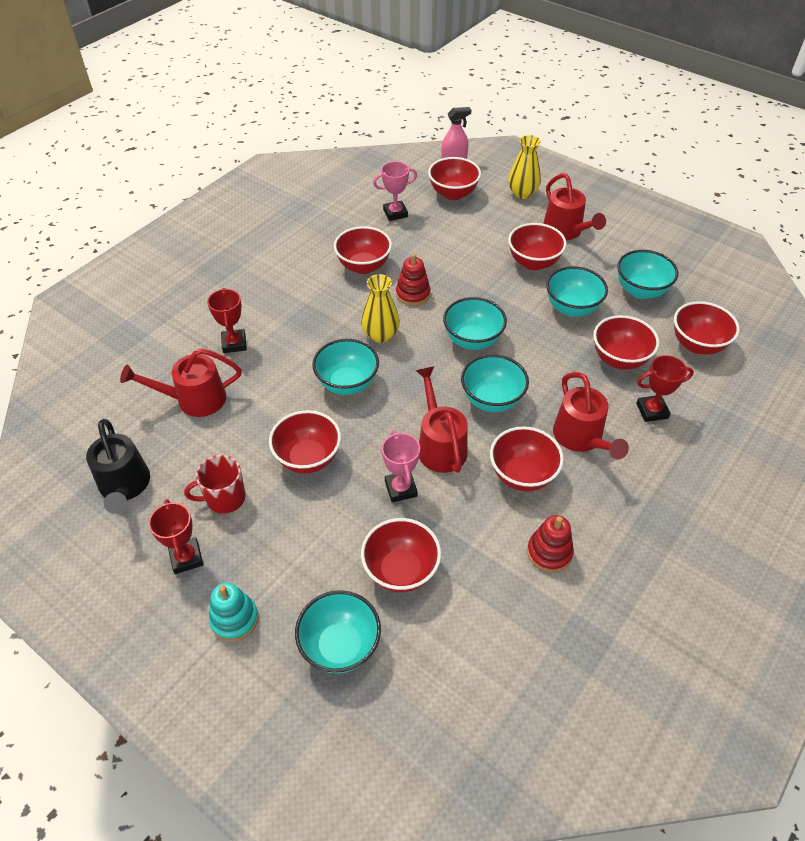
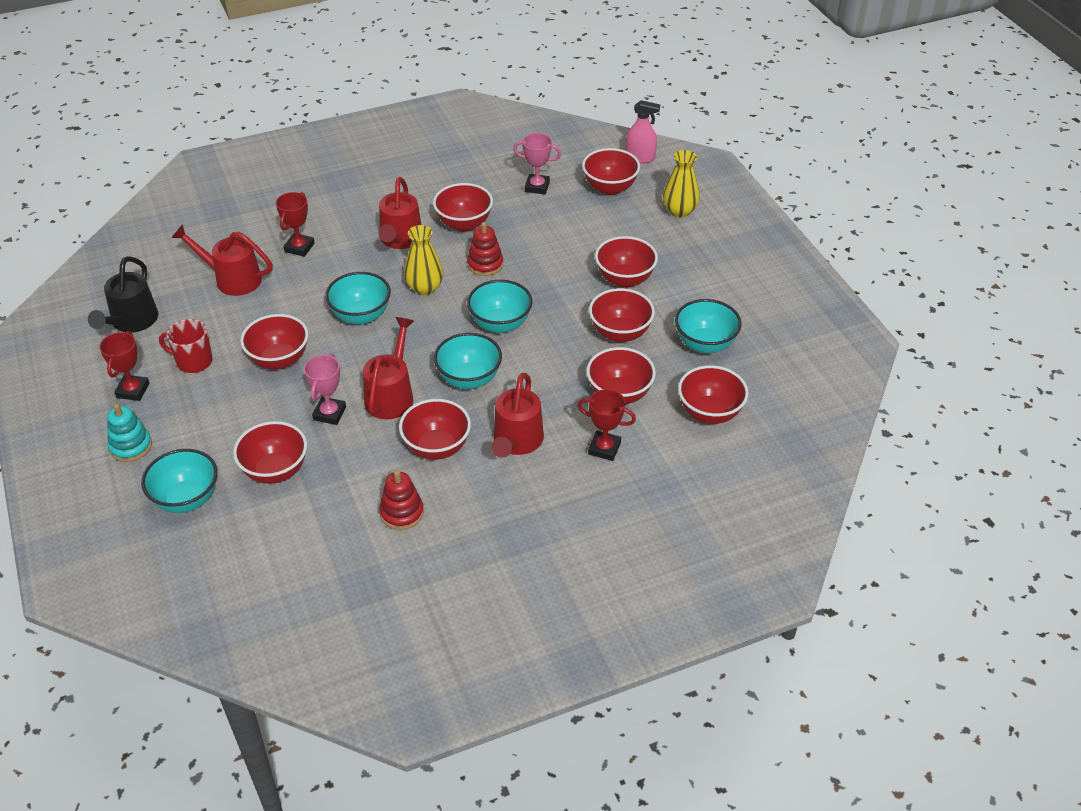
camera: 30 degrees right, 5 degrees down
(566, 232) = (686, 263): red watering can -> red watering can (400, 240)
(572, 308) = (620, 333): turquoise bowl -> red bowl

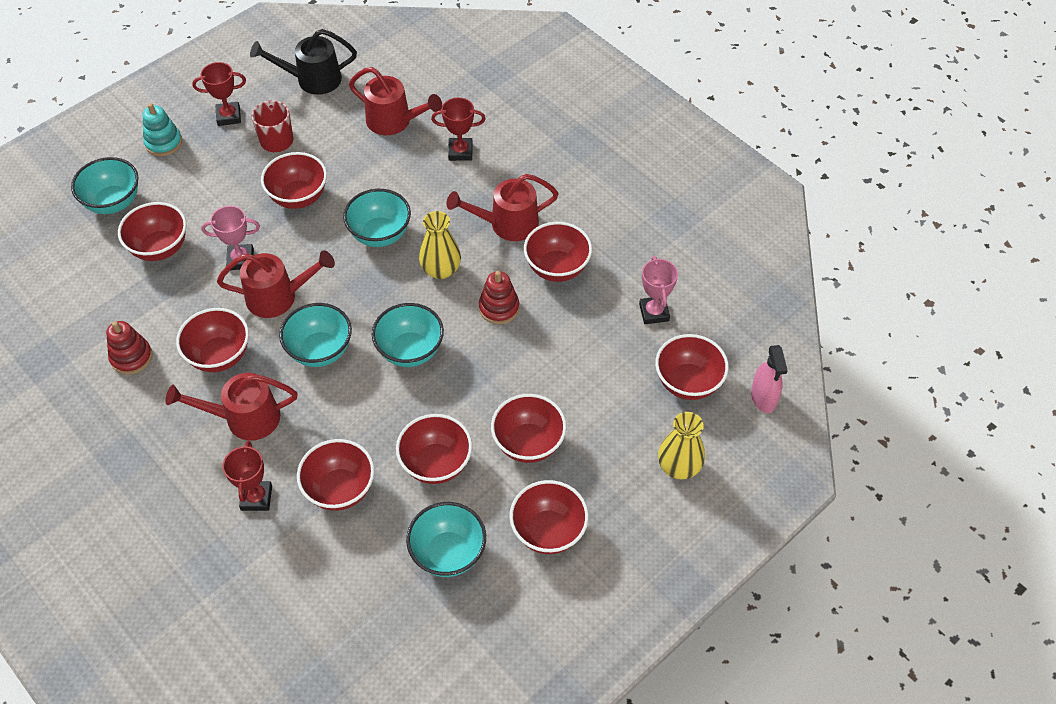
camera: 70 degrees right, 10 degrees up
(231, 279) = (395, 121): red watering can -> red watering can turned 120 degrees clockwise
(709, 413) = (338, 585): red bowl -> red bowl (548, 531)

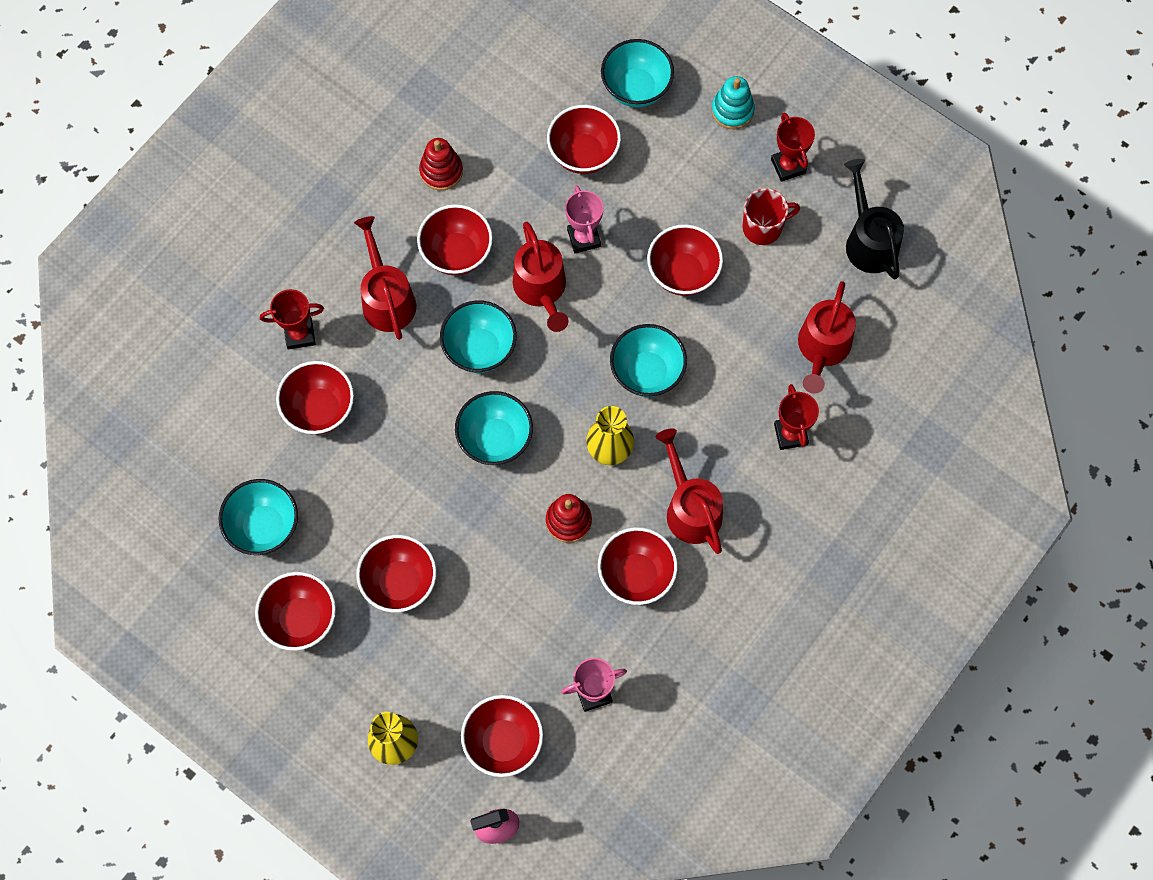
camera: 80 degrees right, 15 degrees up
(436, 464) = (362, 495): red bowl -> none

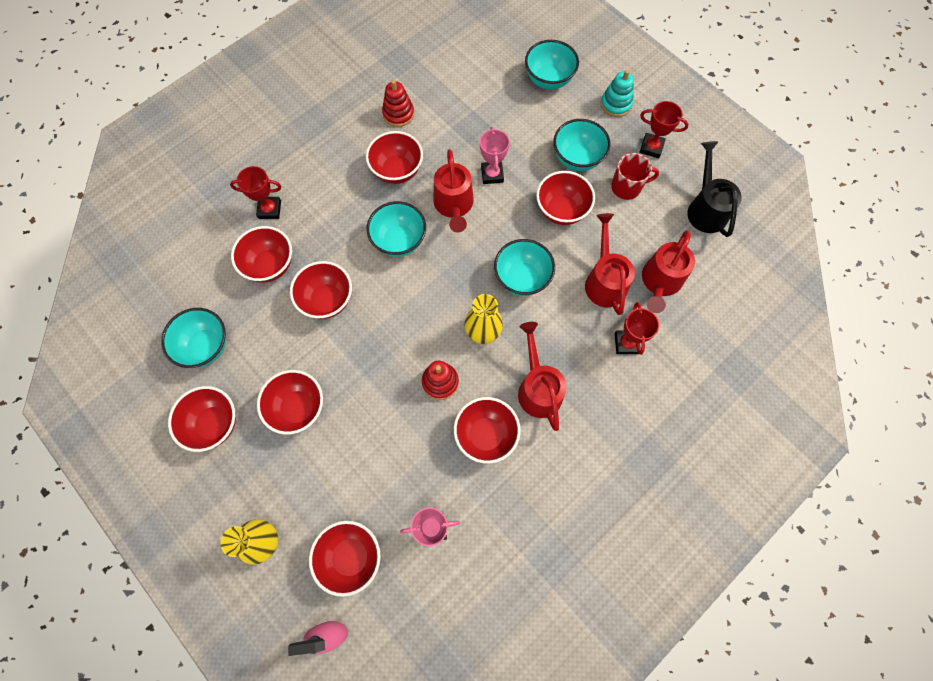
camera: 10 degrees right, 0 degrees up
(386, 298) = (339, 194): red watering can -> red watering can (604, 280)
(495, 439) = (396, 309): turquoise bowl -> turquoise bowl (577, 158)
(583, 154) = (503, 117): red bowl -> red bowl (327, 300)
(788, 166) = (651, 147): red trophy -> red trophy turned 60 degrees counterclockwise

